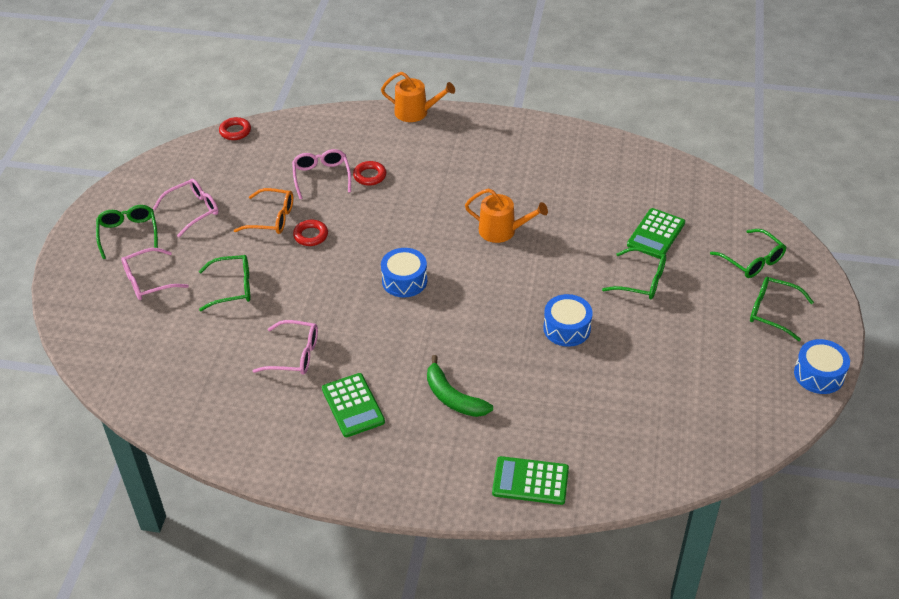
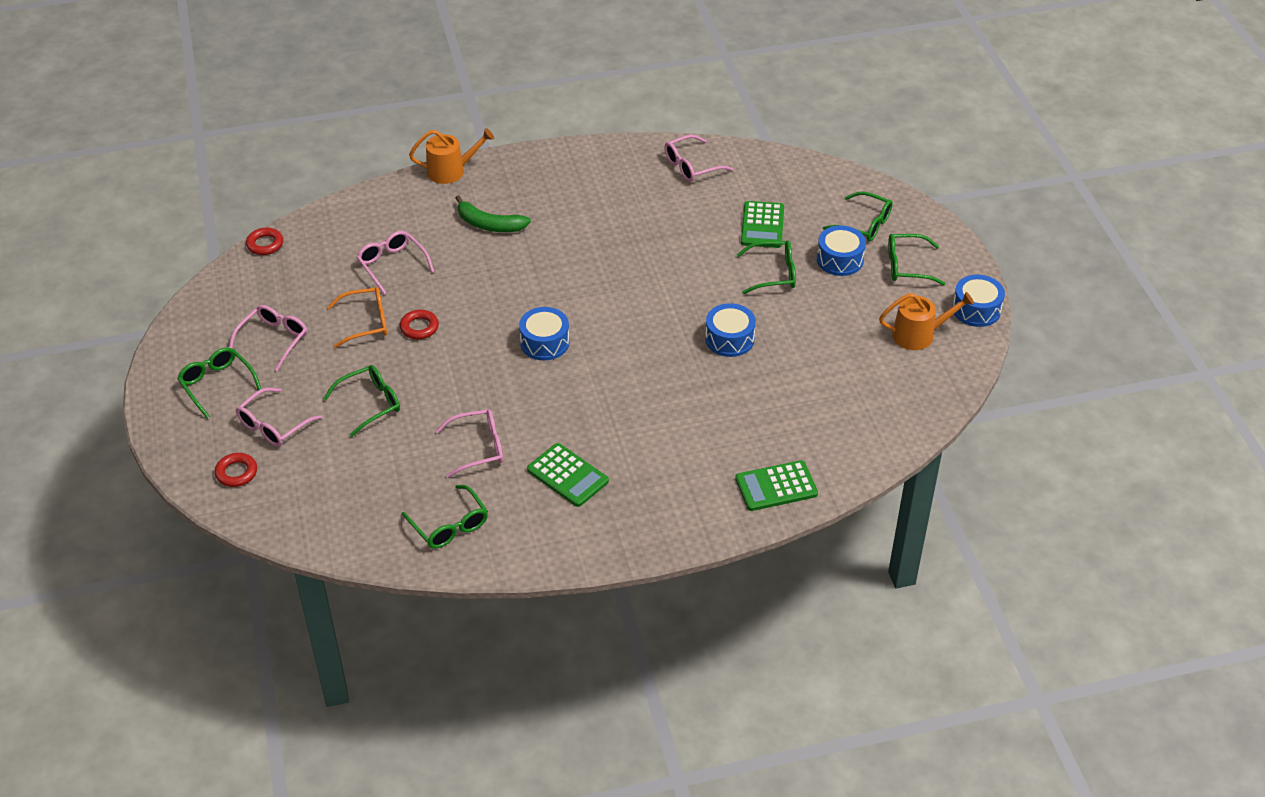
camera: 25 degrees left, 0 degrees up
(229, 415) = (449, 525): none -> green glasses
(370, 176) = (443, 250): red ring -> red ring (236, 473)
(453, 397) = (659, 436): green banana -> green banana (489, 224)
(502, 231) = (612, 265): orange watering can -> orange watering can (918, 335)
(622, 163) = (691, 166): none -> pink glasses
(710, 286) = (840, 259): none -> blue drum

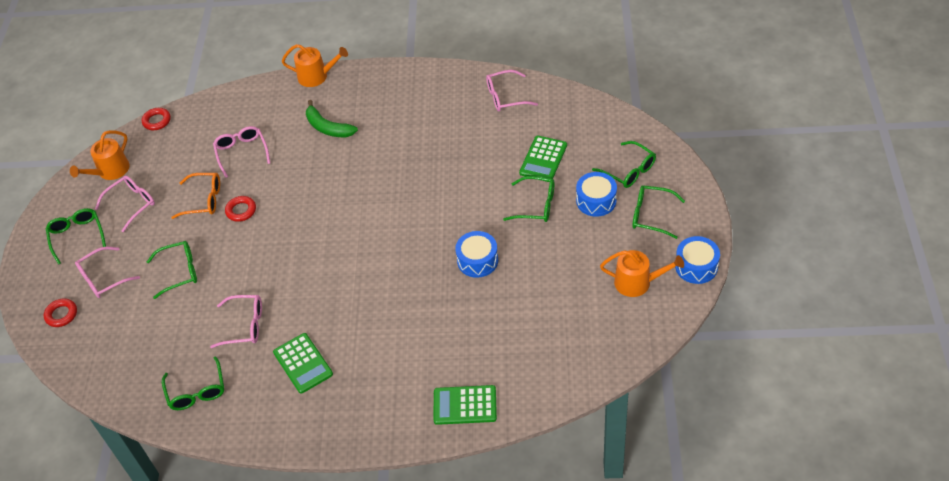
camera: 20 degrees right, 5 degrees up
(228, 307) = (110, 171): none -> orange watering can
(544, 342) = (330, 239): blue drum -> none

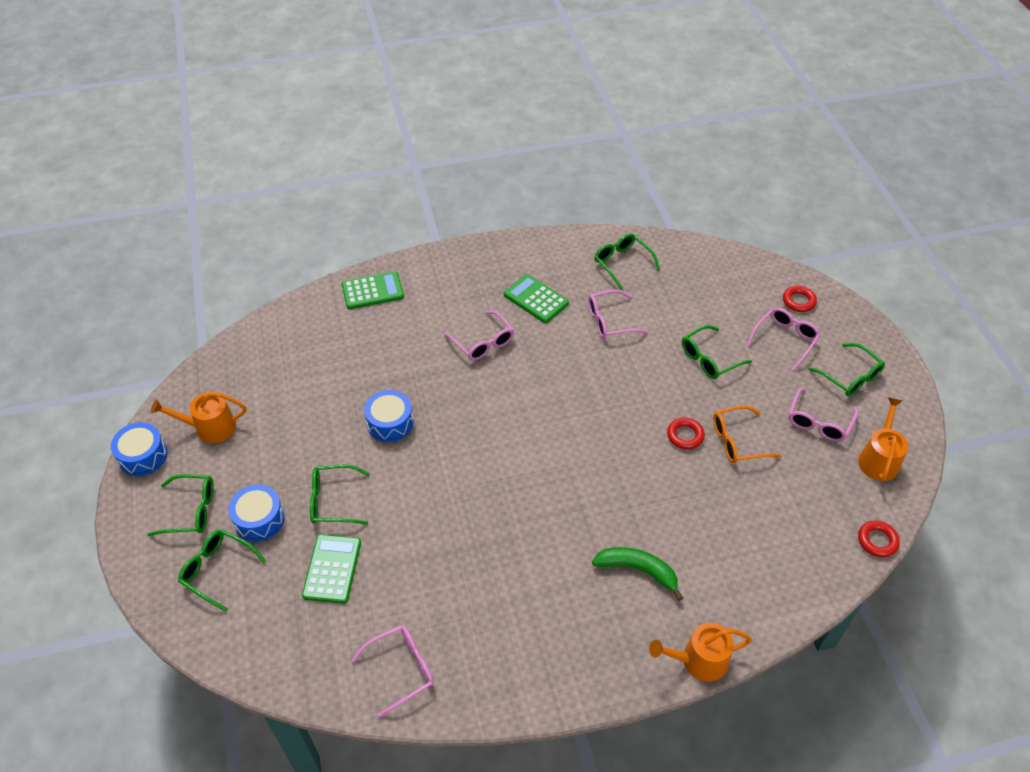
camera: 160 degrees right, 0 degrees up
(242, 152) = (731, 512): pink glasses -> pink glasses (483, 342)

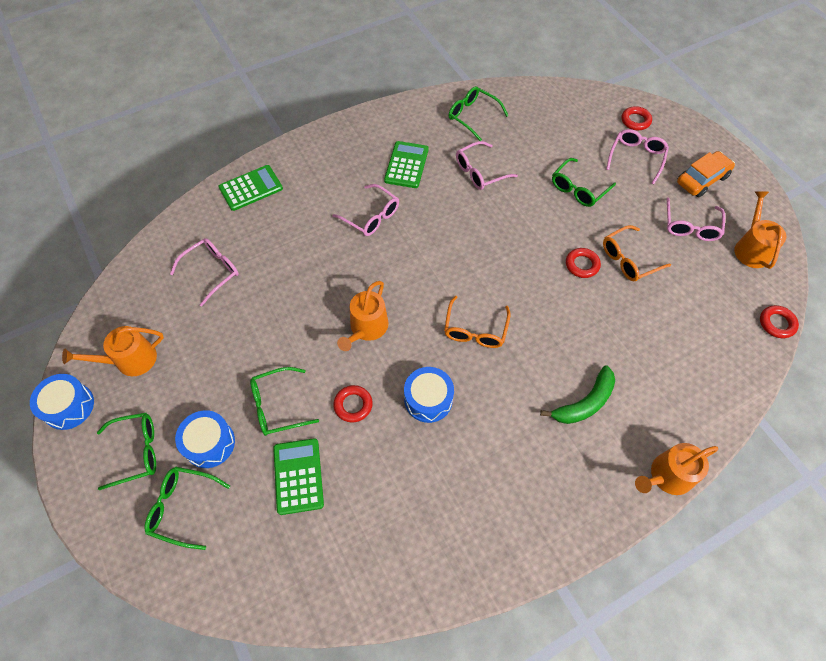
camera: 15 degrees left, 10 degrees up
(390, 423) = (308, 314): blue drum -> blue drum (428, 399)
(402, 669) = (399, 561): pink glasses -> pink glasses (212, 272)
(405, 517) = (353, 405): none -> red ring
(442, 448) = (367, 328): none -> orange watering can
(536, 299) = (406, 165): green calculator -> green calculator turned 75 degrees clockwise
(550, 474) = (475, 330): none -> orange glasses
(638, 570) = (584, 403): green banana -> green banana turned 135 degrees clockwise
(850, 377) = (702, 179): green glasses -> orange car

